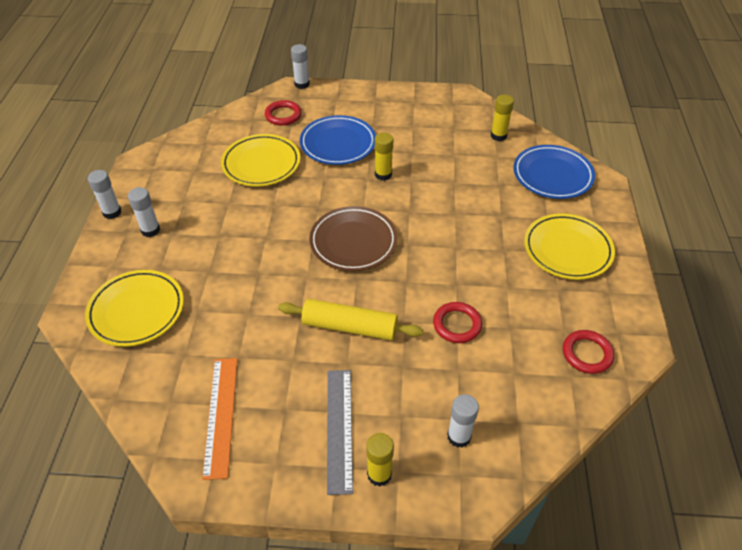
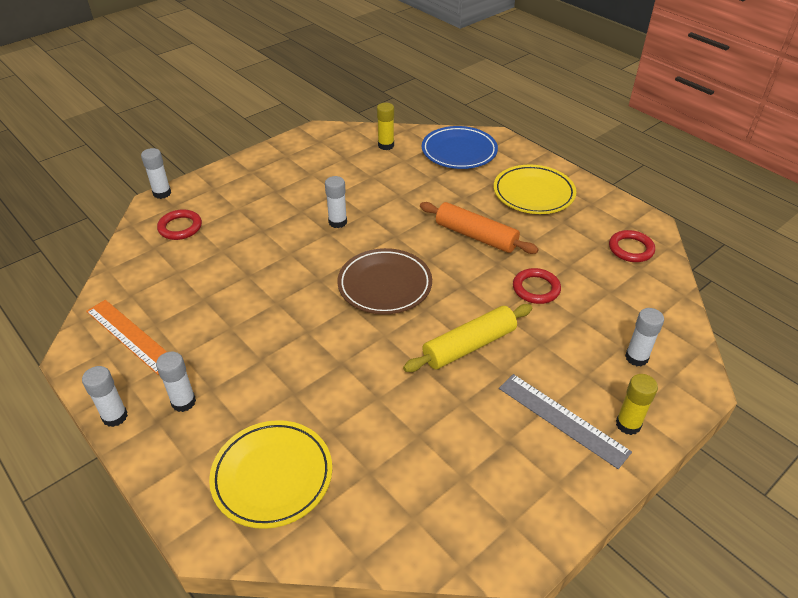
camera: 45 degrees left, 5 degrees down
(221, 415) = (468, 489): orange ruler -> orange ruler (130, 335)
(261, 164) = (216, 277): yellow plate -> none
(338, 144) = (266, 221): blue plate -> none
(383, 174) = (337, 222): yellow glue stick -> white glue stick
(468, 252) = (476, 236): none -> orange rolling pin

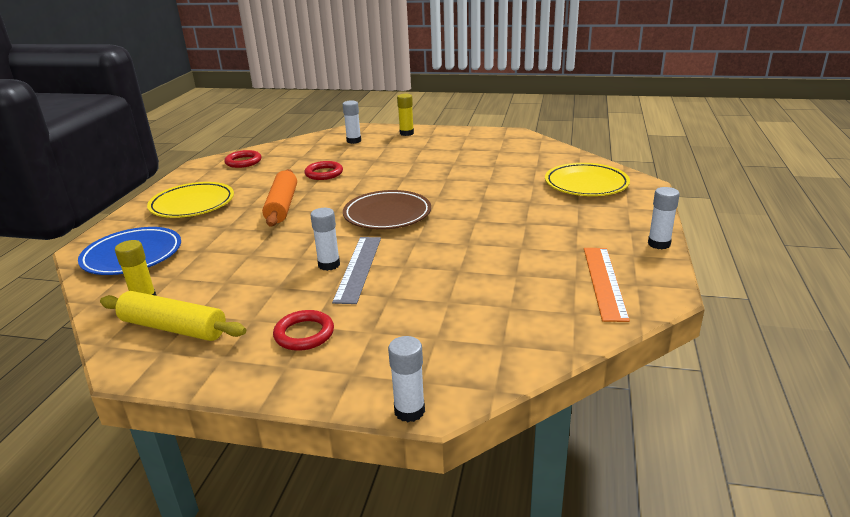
camera: 125 degrees left, 15 degrees down
(180, 227) = (451, 349): red ring -> red ring (304, 334)
(183, 402) = (603, 229): white glue stick -> none
(469, 346) = (407, 174): yellow rolling pin -> yellow rolling pin (174, 328)
(562, 419) = (426, 143): grey ruler -> grey ruler (358, 268)

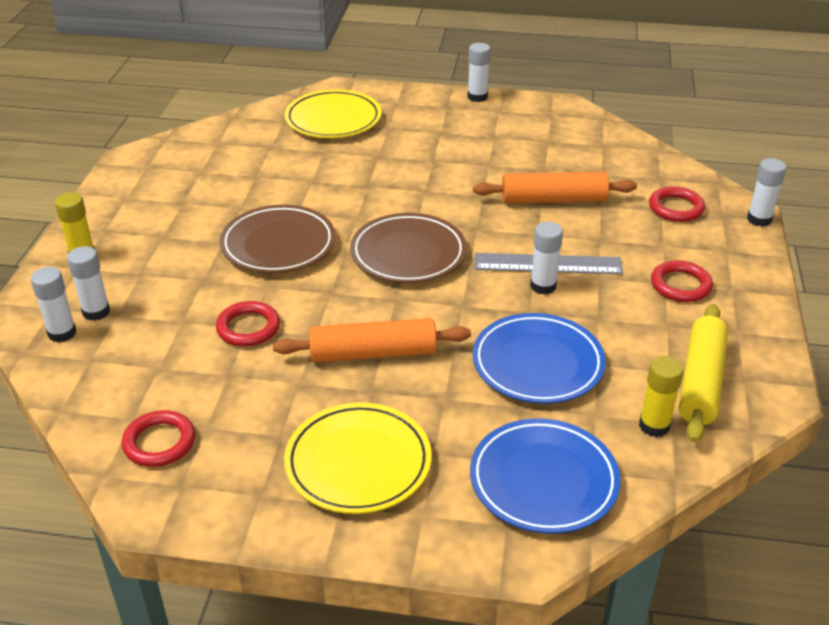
camera: 95 degrees left, 10 degrees up
(239, 258) = (537, 363): none -> blue plate
(339, 136) = (62, 333): none -> white glue stick
(407, 176) = (278, 244): none -> brown plate
(440, 348) = (676, 208): none -> red ring
(459, 276) = (553, 200): none -> orange rolling pin
(604, 282) = (551, 128): orange ruler -> none

